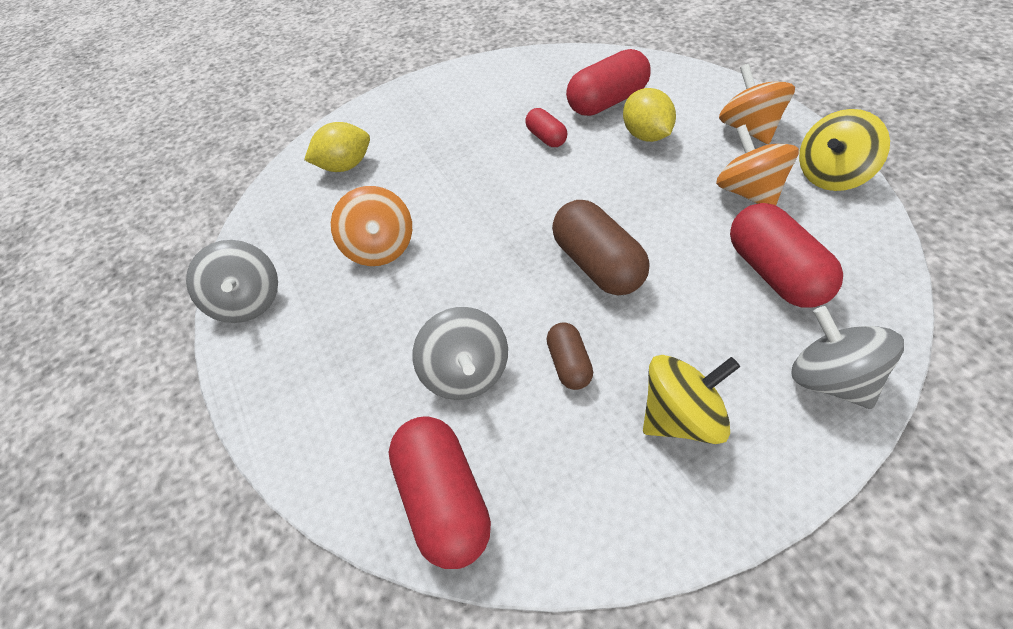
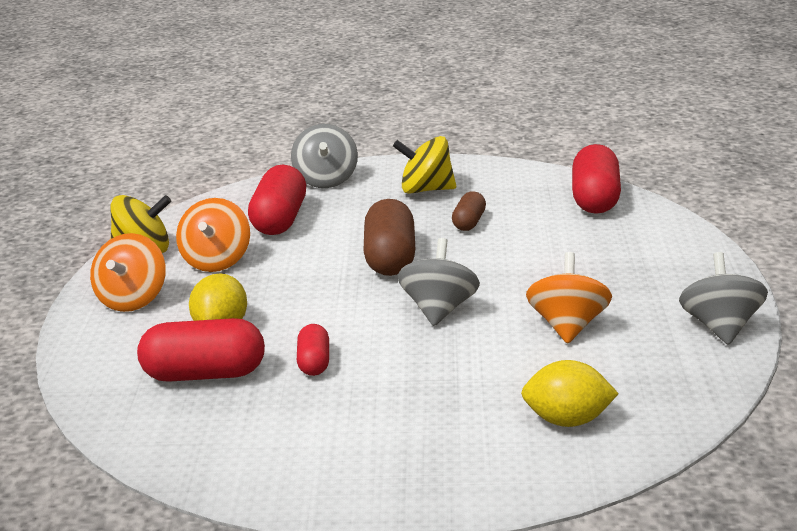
camera: 155 degrees left, 25 degrees down
(466, 373) = (544, 237): grey spinning top -> grey spinning top (439, 310)

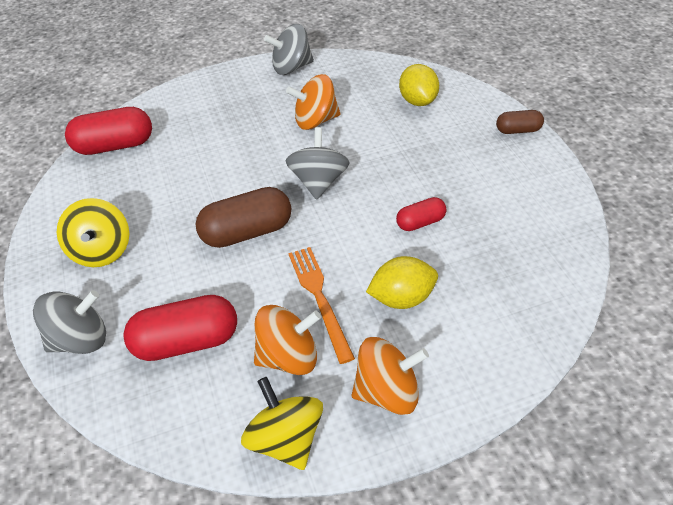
camera: 110 degrees left, 20 degrees up
(204, 374) = (470, 278): red capsule -> none
(266, 284) = (319, 298): none -> orange fork
(439, 310) = (319, 182): grey spinning top -> grey spinning top turned 105 degrees clockwise
(469, 222) = (169, 204): brown capsule -> brown capsule (518, 130)

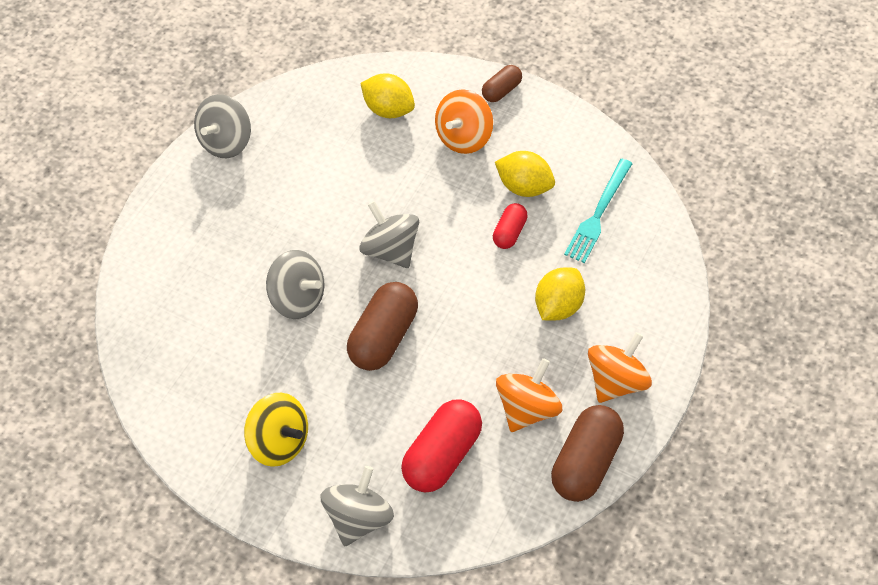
camera: 45 degrees left, 10 degrees up
(114, 146) = (153, 342): red capsule -> none
(223, 174) = (297, 298): none -> grey spinning top
(286, 439) = (585, 463): yellow spinning top -> brown capsule
(315, 121) = (318, 189): orange spinning top -> orange spinning top (463, 137)
(319, 298) = (500, 349): orange fork -> none
(467, 199) = (524, 187): none -> yellow lemon
(512, 253) = (598, 213): none -> turquoise fork

